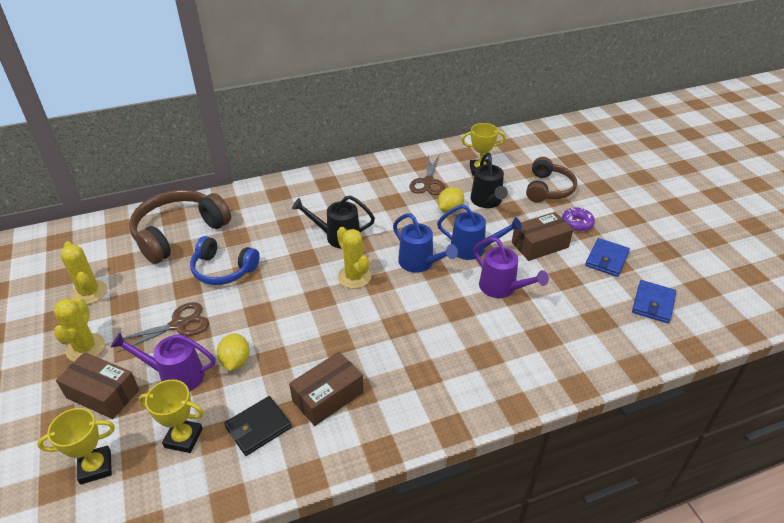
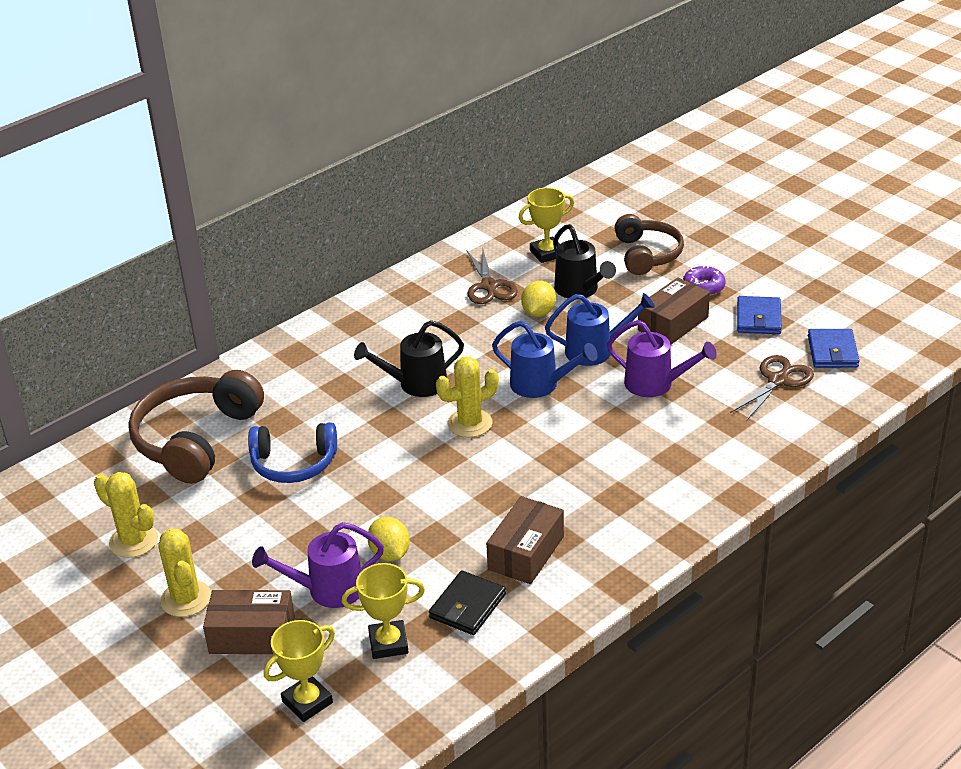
camera: 20 degrees left, 5 degrees down
(179, 324) = (286, 538): brown scissors -> brown scissors (778, 380)
(354, 277) = (470, 423): yellow cactus -> yellow cactus turned 60 degrees counterclockwise

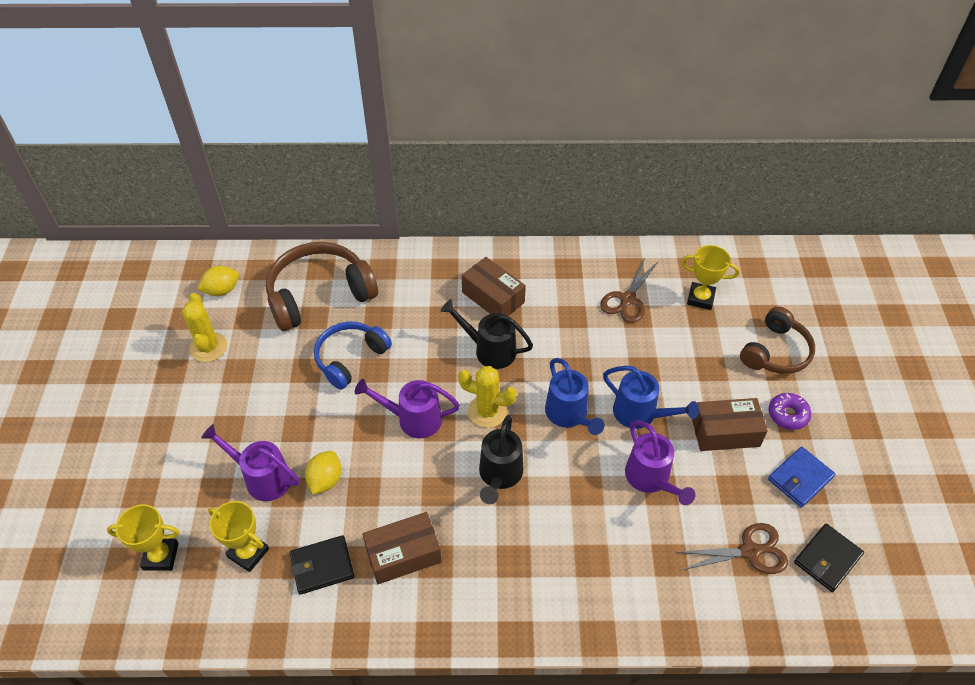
camera: 40 degrees right, 15 degrees up
(186, 599) = (187, 416): yellow cactus -> none
(252, 635) = (188, 476): brown box -> brown box (493, 297)
(293, 464) = (350, 358): blue headphones -> blue headphones turned 90 degrees clockwise
(411, 467) = (412, 419): none -> purple watering can
(538, 312) = (637, 348): yellow lemon -> yellow lemon (222, 290)
(580, 290) = (688, 350): black watering can -> black watering can (499, 476)
(832, 351) = (827, 559): blue wallet -> black wallet

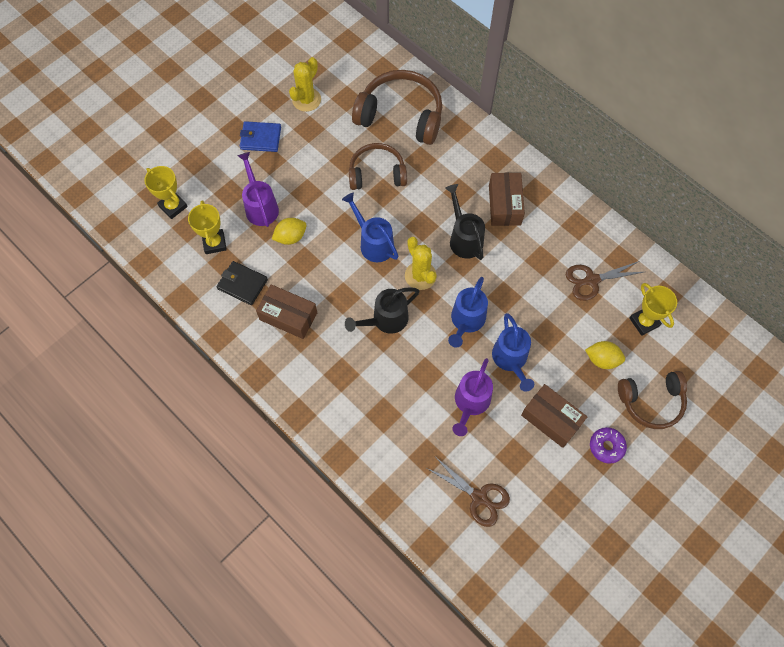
camera: 45 degrees right, 15 degrees up
(222, 290) = (348, 67): yellow lemon -> yellow lemon (602, 359)
(350, 358) = (377, 173): blue headphones -> brown headphones
(412, 419) = (373, 242): purple watering can -> blue watering can
(800, 478) = (564, 489): blue wallet -> blue wallet (260, 138)
(827, 559) = (520, 547): black wallet -> none

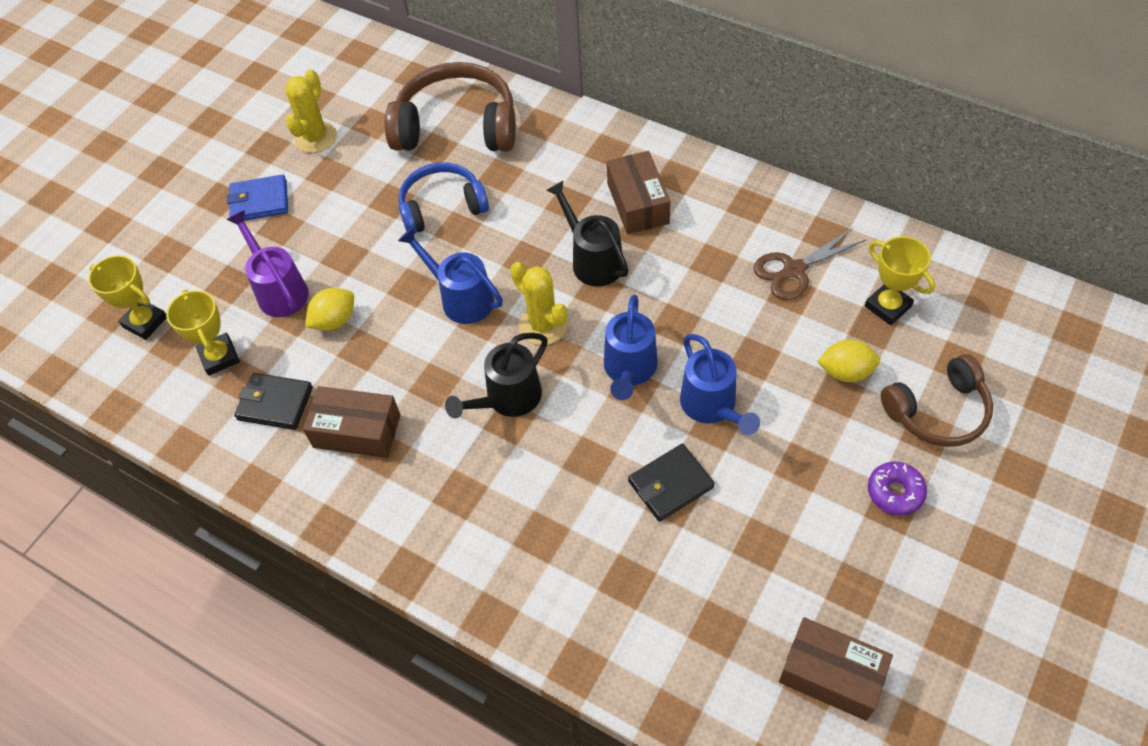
camera: 10 degrees left, 10 degrees down
(377, 173) = (442, 207): brown headphones -> blue headphones
(470, 403) = (670, 484): purple watering can -> black wallet
(479, 497) = (727, 621): brown scissors -> none
(551, 419) = (799, 475): brown box -> brown box (831, 675)

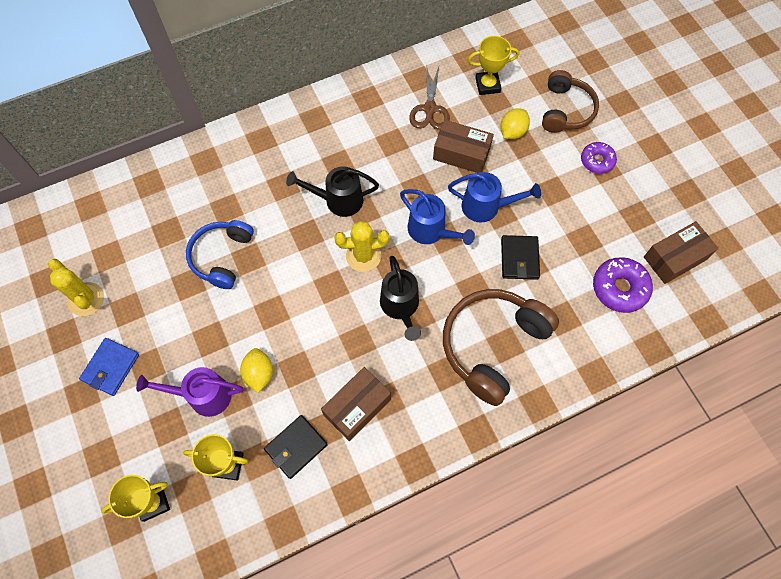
camera: 60 degrees left, 10 degrees up
(457, 126) = (161, 208): brown headphones -> brown headphones (492, 345)
(460, 298) = (305, 289): blue watering can -> none
(638, 203) = (317, 151): brown box -> brown box (461, 154)
(725, 627) = (619, 288): none -> purple donut

